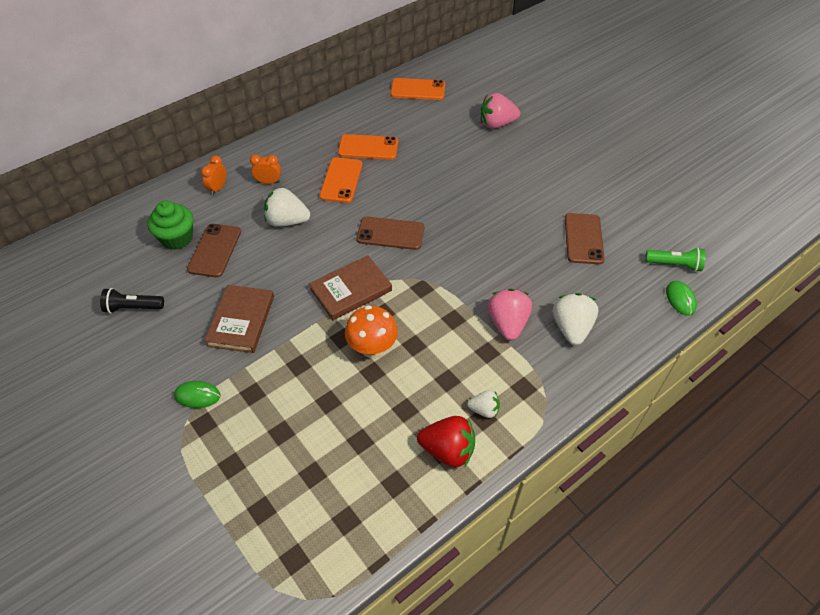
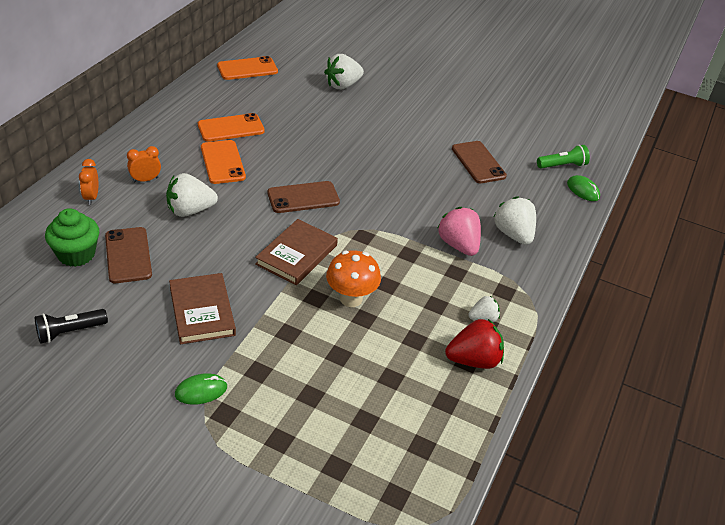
camera: 30 degrees left, 10 degrees down
(496, 124) = (342, 85): pink strawberry -> white strawberry

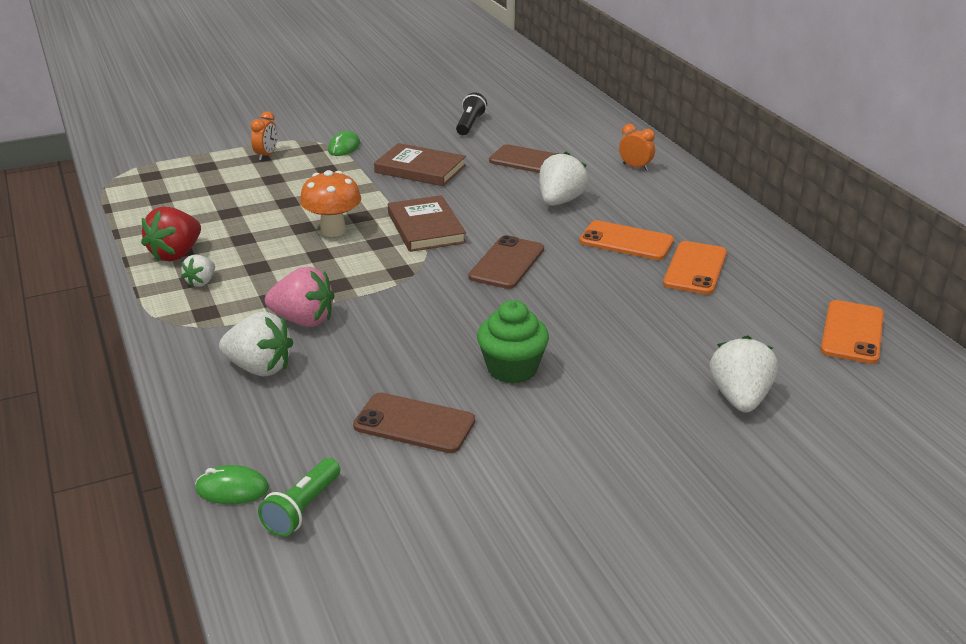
camera: 135 degrees right, 10 degrees down
(76, 254) = (558, 144): green cupcake -> green cupcake (512, 369)
(145, 180) = (637, 195): orange clock -> orange clock (266, 155)

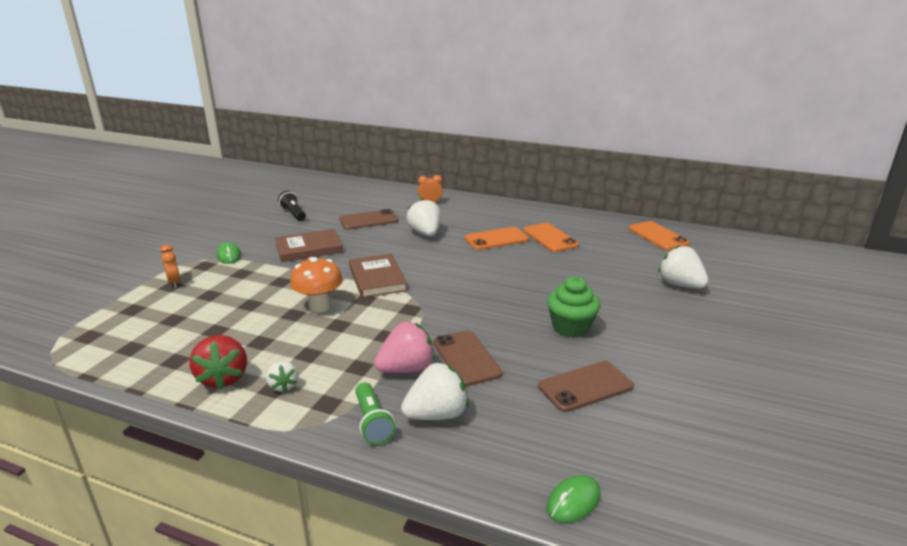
camera: 45 degrees left, 5 degrees down
(303, 509) = (632, 479): green flashlight -> green flashlight (372, 422)
(426, 228) = (377, 279): brown book -> brown book turned 45 degrees clockwise
(507, 263) = (460, 276): brown phone -> brown phone (466, 358)

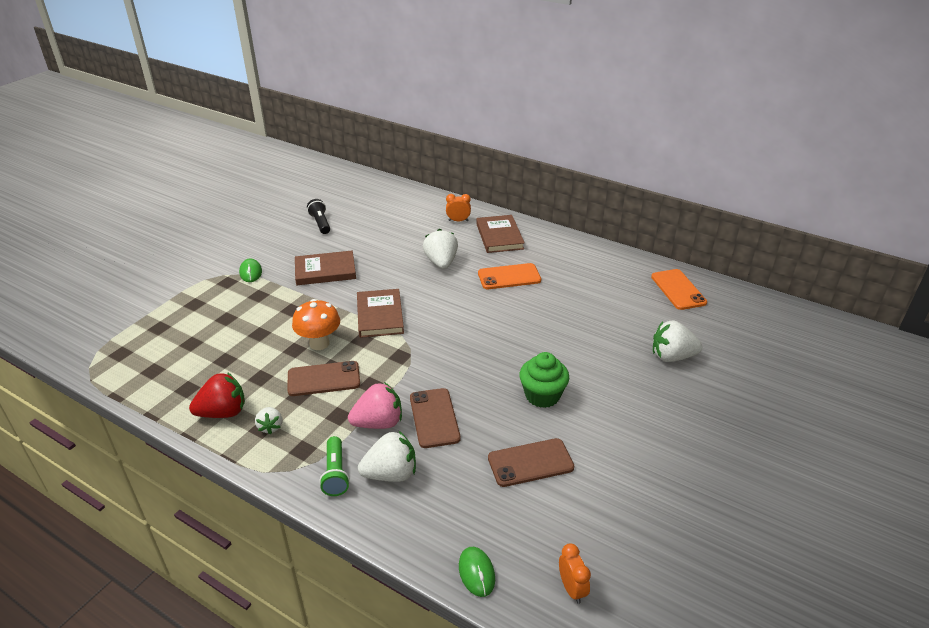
camera: 10 degrees right, 10 degrees up
(174, 283) = (198, 300): orange clock -> orange clock (572, 588)
(223, 378) = (223, 412): red strawberry -> red strawberry turned 105 degrees counterclockwise
(369, 220) = (391, 239): brown phone -> brown phone (324, 379)
(474, 211) = (499, 236): none -> brown book
(550, 238) = (564, 280): orange phone -> none
(573, 501) = (476, 573): green mouse -> green mouse turned 75 degrees counterclockwise
(680, 285) = (672, 356): white strawberry -> white strawberry turned 60 degrees counterclockwise

